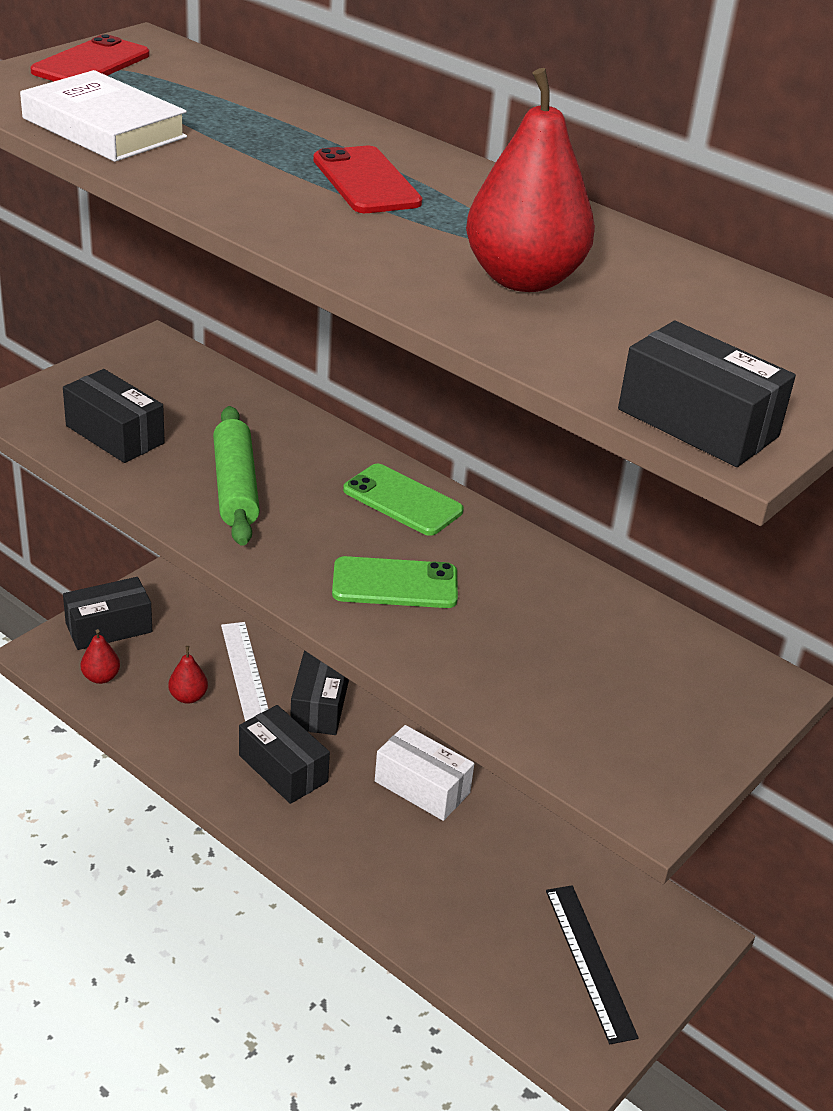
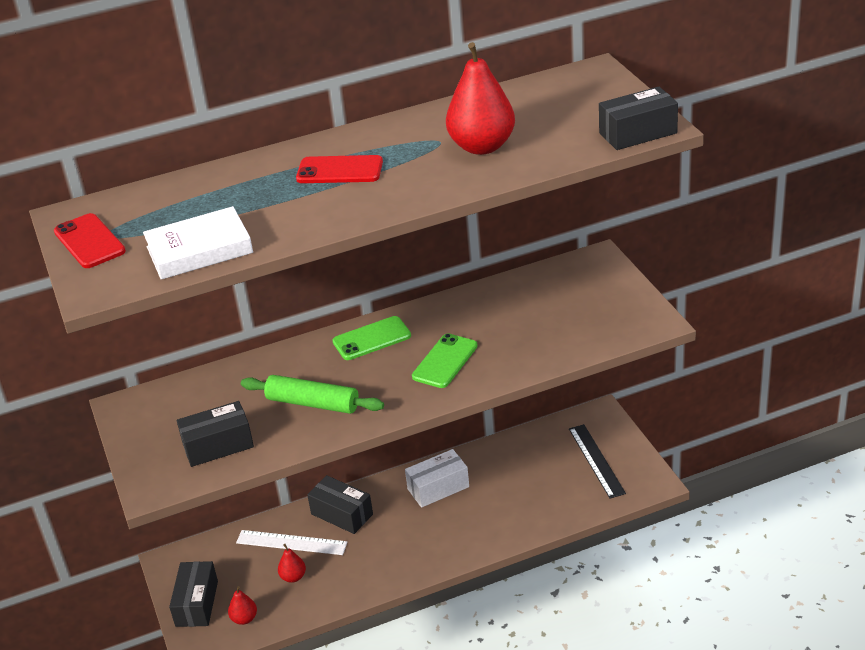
camera: 55 degrees left, 0 degrees up
(283, 768) = (385, 546): black box -> none
(590, 961) = (596, 460): black ruler -> black ruler turned 60 degrees clockwise

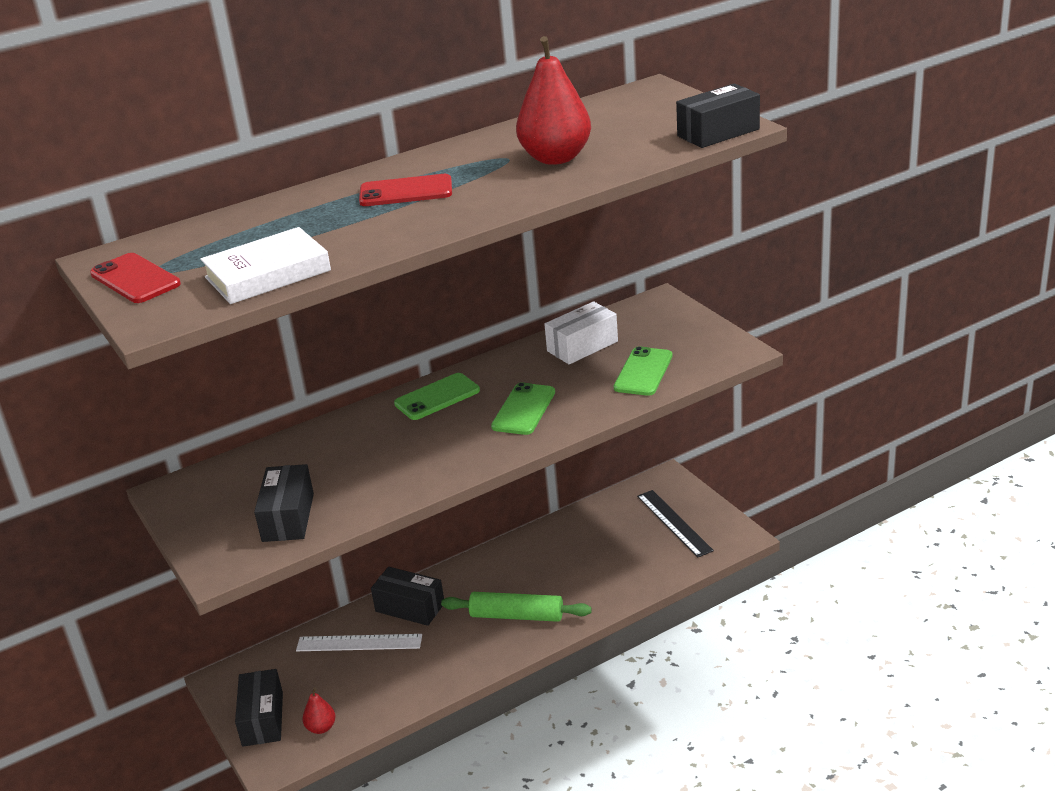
camera: 10 degrees left, 5 degrees down
(218, 446) = (288, 517): black box -> black box turned 60 degrees counterclockwise
(293, 577) = (368, 677): red pear -> none
(313, 403) = (387, 464): green rolling pin -> green rolling pin (517, 616)
(438, 488) = (510, 569): white box -> white box (582, 346)
(562, 334) = (643, 372): none -> green phone

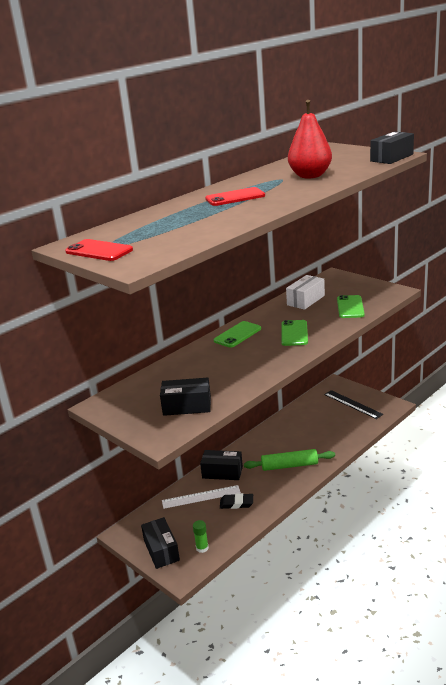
camera: 15 degrees left, 5 degrees down
(267, 274) = (187, 238): white book -> none
(288, 517) = (187, 406): black box -> black box turned 75 degrees counterclockwise
(321, 727) = (202, 548): red pear -> green glue stick
(405, 664) = (236, 503): none -> black eraser

